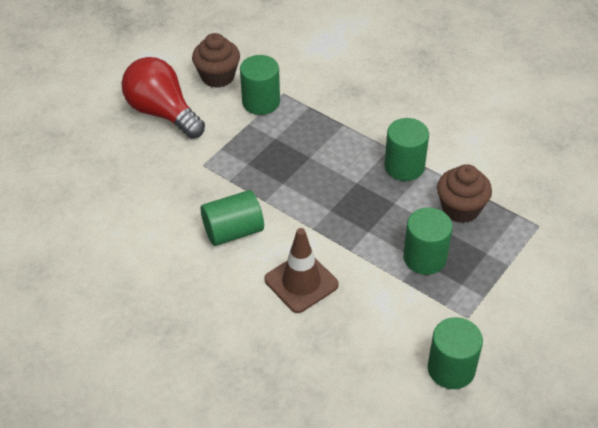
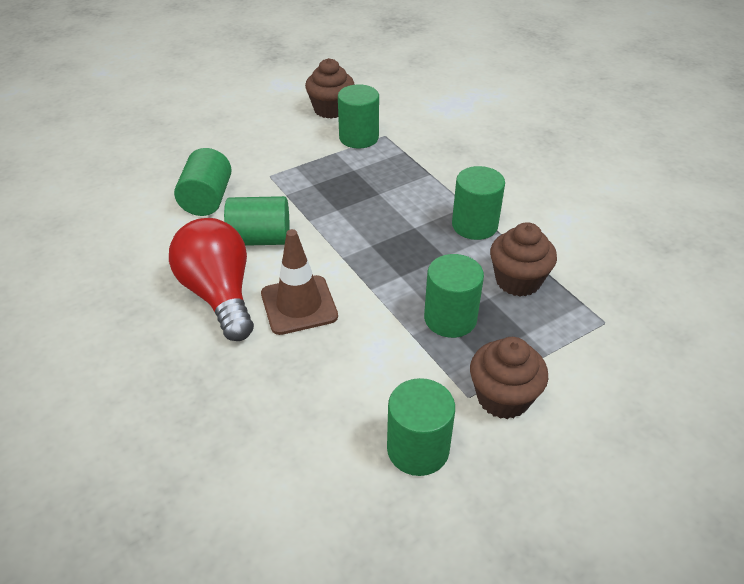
camera: 20 degrees right, 5 degrees down
(161, 205) = (207, 199): none -> green cylinder
(162, 112) = (261, 126): red light bulb -> red light bulb (219, 294)
(492, 310) = (503, 397): none -> brown cupcake

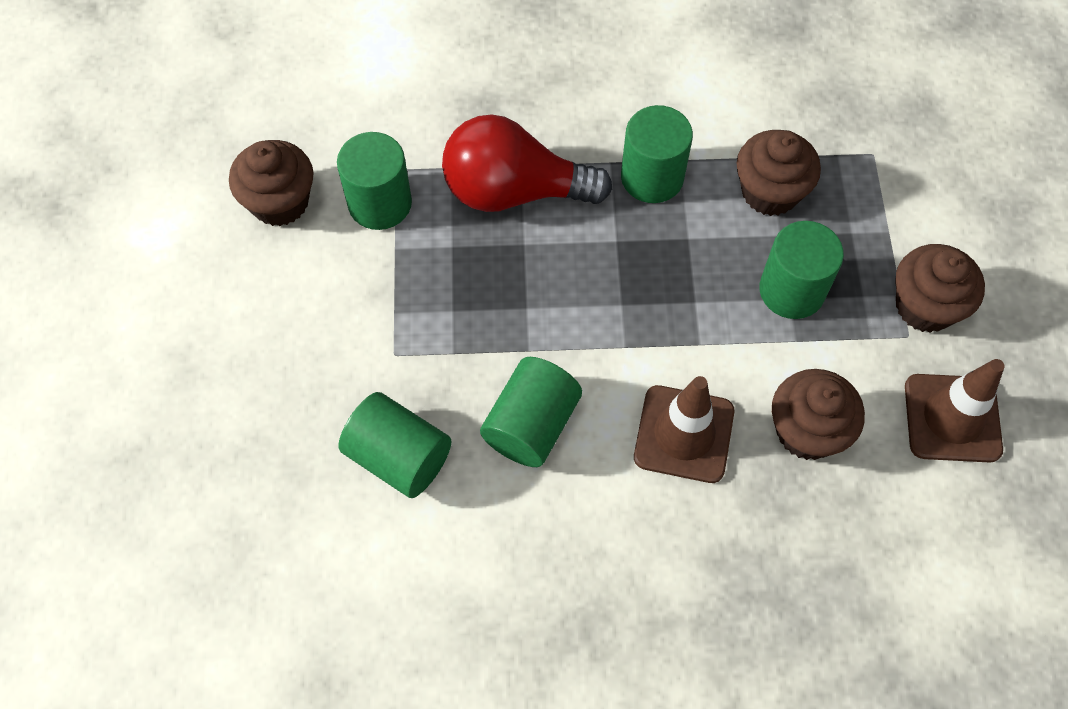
camera: 60 degrees left, 20 degrees up
(219, 294) = (613, 517): red light bulb -> red light bulb (514, 191)
(345, 365) = (807, 431): none -> brown cupcake
(418, 449) = (952, 418): green cylinder -> brown traffic cone

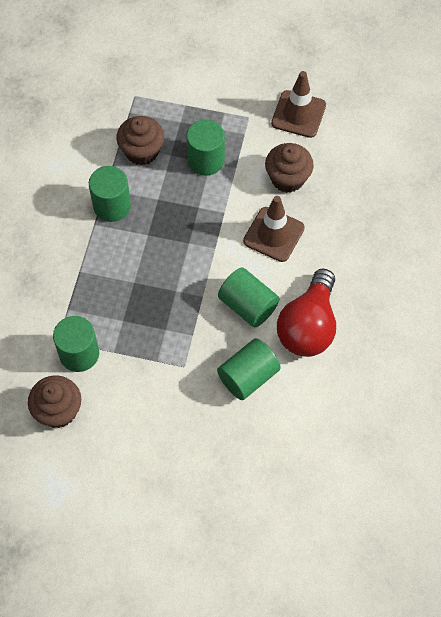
camera: 75 degrees left, 0 degrees up
(514, 191) = (96, 279): red light bulb -> red light bulb (308, 326)
(925, 306) = (234, 104): brown cupcake -> none

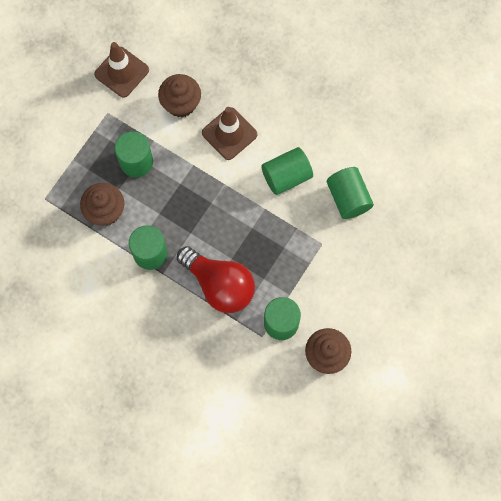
camera: 70 degrees left, 10 degrees up
(308, 326) = (321, 138): red light bulb -> red light bulb (219, 285)

